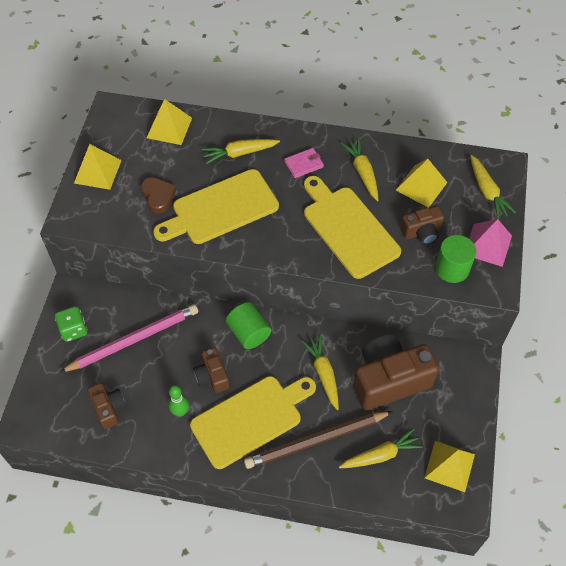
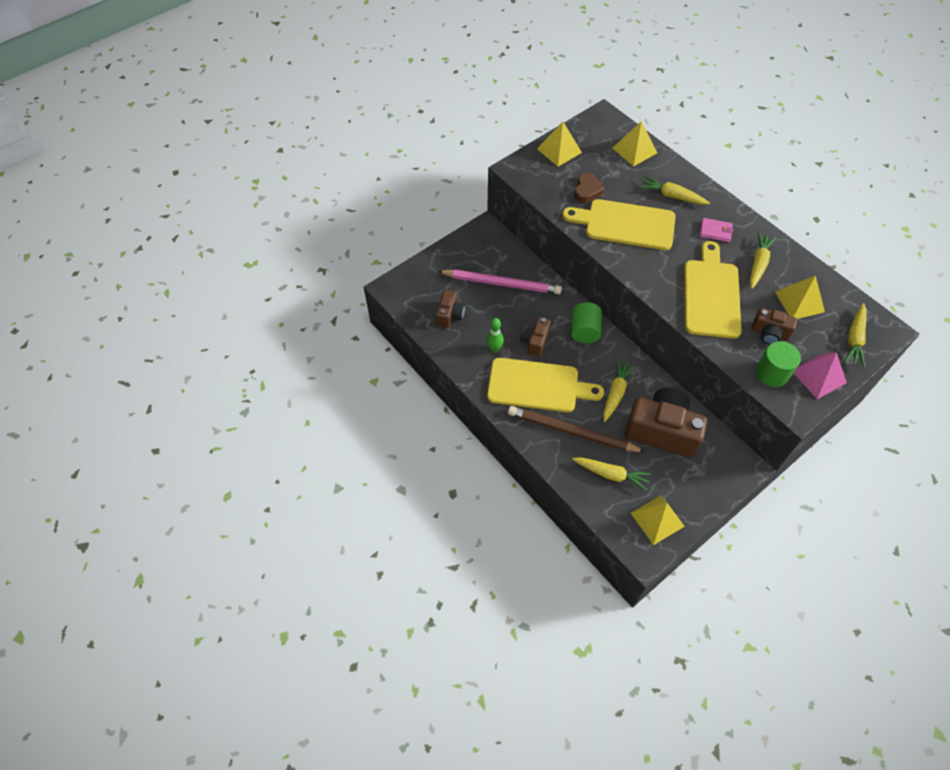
camera: 40 degrees right, 0 degrees up
(74, 330) = (468, 252): green dice -> none

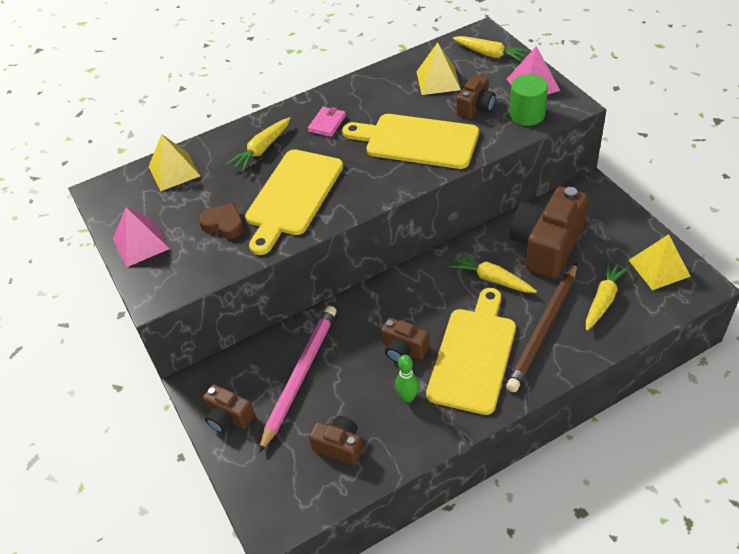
camera: 75 degrees left, 10 degrees down
(463, 252) = (229, 417): none -> brown camera
(559, 150) = (141, 243): yellow pyramid -> pink pyramid
(584, 331) = (397, 296): green cylinder -> none
(758, 264) = (381, 100): yellow carrot -> none

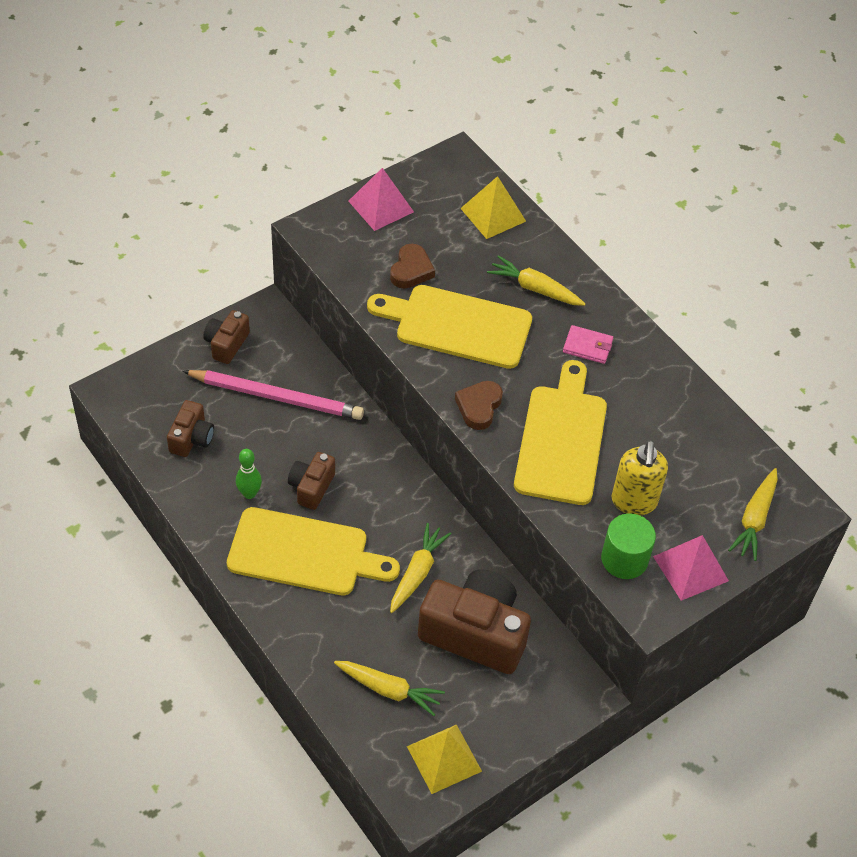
camera: 75 degrees right, 5 degrees up
(381, 186) = (479, 407): none -> brown heart
(438, 80) = (687, 459): yellow pyramid -> none
(476, 107) = (634, 502): brown camera -> yellow soap dispenser
(544, 329) = (342, 624): brown pencil -> none

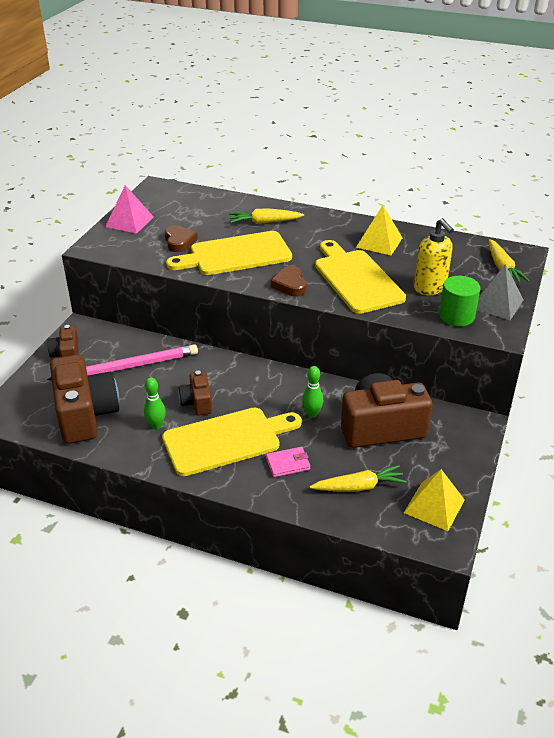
camera: 30 degrees left, 15 degrees down
(191, 438) = (85, 414): brown camera -> brown camera, size x1.95
(417, 572) = (312, 414): yellow carrot -> green bowling pin
(493, 214) = (204, 201): yellow pyramid -> yellow pyramid (379, 242)
(587, 346) = (323, 234): pink wallet -> pink wallet (288, 464)
(691, 568) = (497, 303): pink pyramid -> grey pyramid

